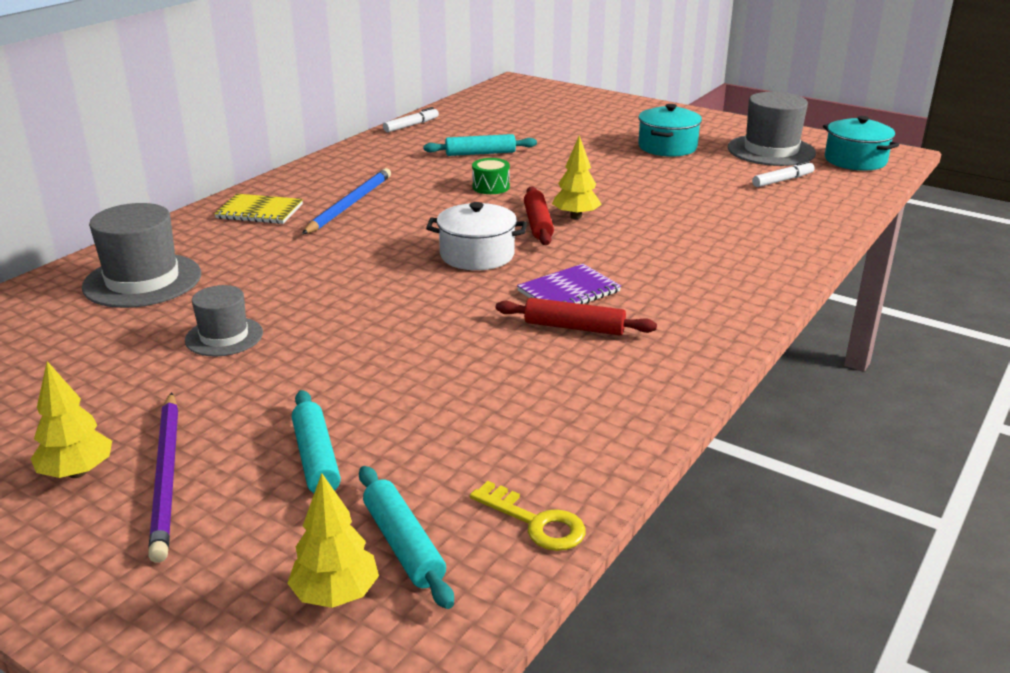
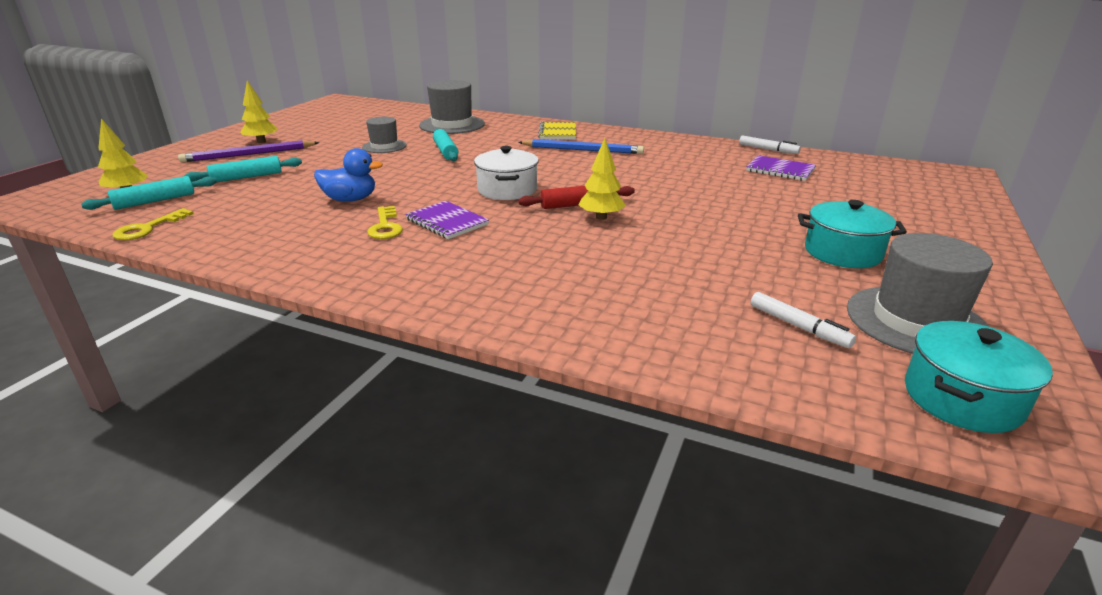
camera: 80 degrees right, 0 degrees up
(471, 354) = (350, 199): none -> blue duck
(476, 132) = (780, 170): none -> purple notebook
(480, 153) = (725, 175): turquoise rolling pin -> turquoise rolling pin (445, 151)
(491, 187) = (648, 184): green drum -> none
(574, 327) = (385, 226): red rolling pin -> yellow key

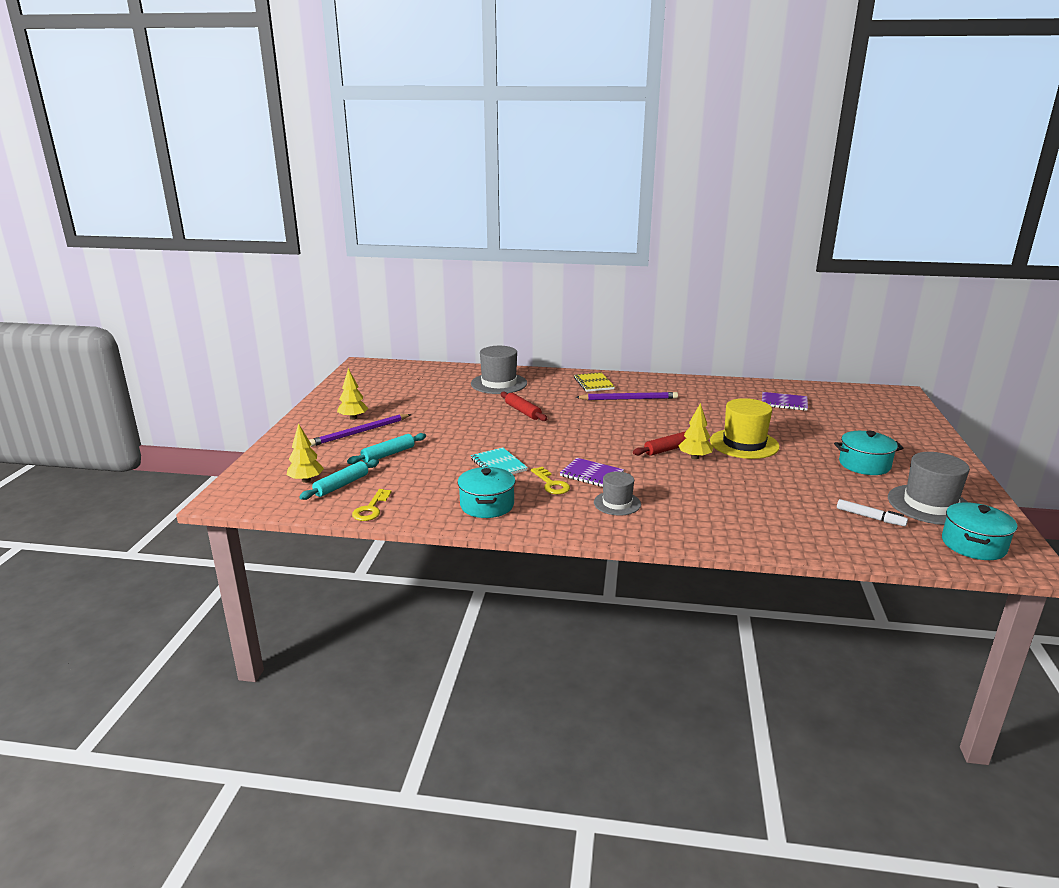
camera: 15 degrees left, 5 degrees down
(279, 240) = (487, 505): none -> turquoise pot
(350, 199) = (498, 465): blue duck -> turquoise notebook
(384, 146) = (466, 412): grey hat -> grey hat (617, 503)
(445, 151) = (523, 411): turquoise rolling pin -> red rolling pin
(507, 190) = (607, 442): white pot -> none
(582, 150) = (629, 399): blue pencil -> purple pencil
(684, 209) = (744, 444): none -> yellow hat
(768, 150) = (763, 384): white marker -> none

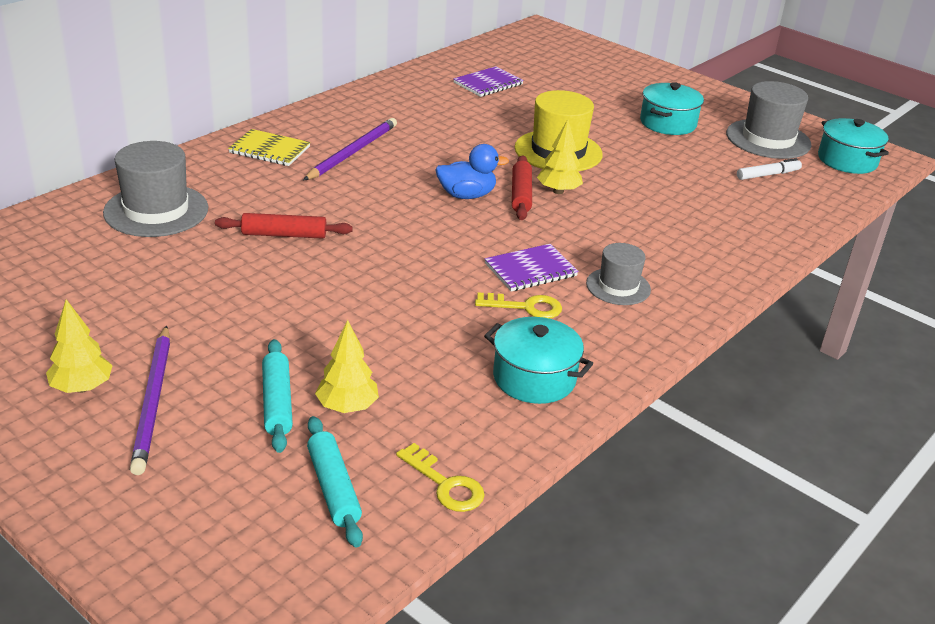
camera: 60 degrees left, 10 degrees up
(306, 480) = (271, 522): yellow tree -> yellow tree (347, 407)
(498, 465) = (428, 322): turquoise notebook -> none
(639, 436) = (466, 195): none -> blue duck

